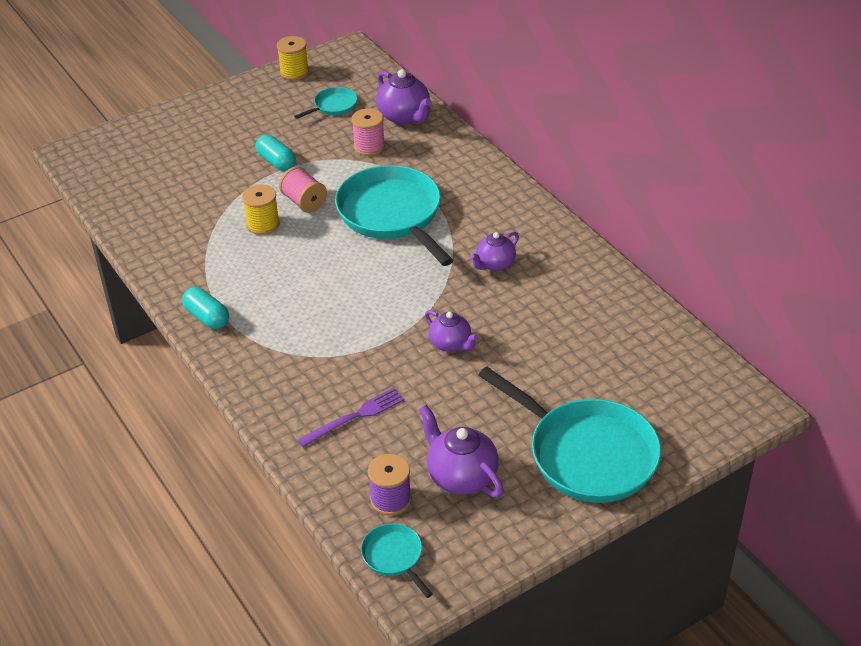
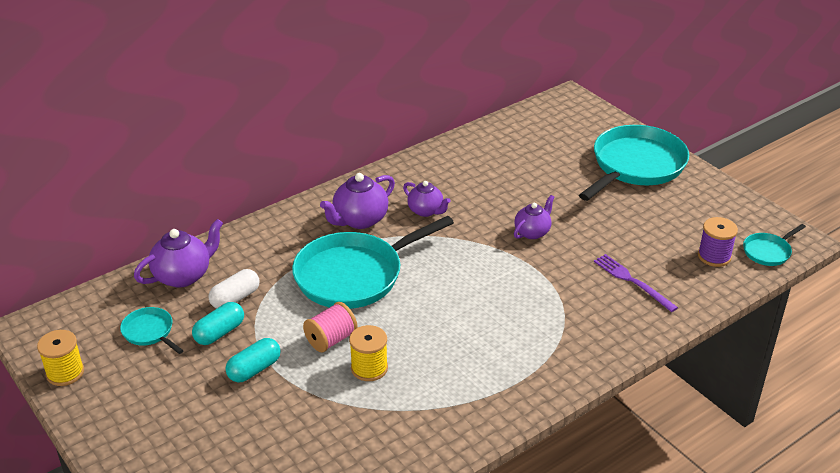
camera: 95 degrees left, 5 degrees down
(207, 317) = (523, 394): turquoise capsule -> turquoise capsule (219, 332)
(369, 146) = (235, 298): pink spool -> white capsule
(461, 476) = (678, 222): purple teapot -> purple teapot (359, 220)

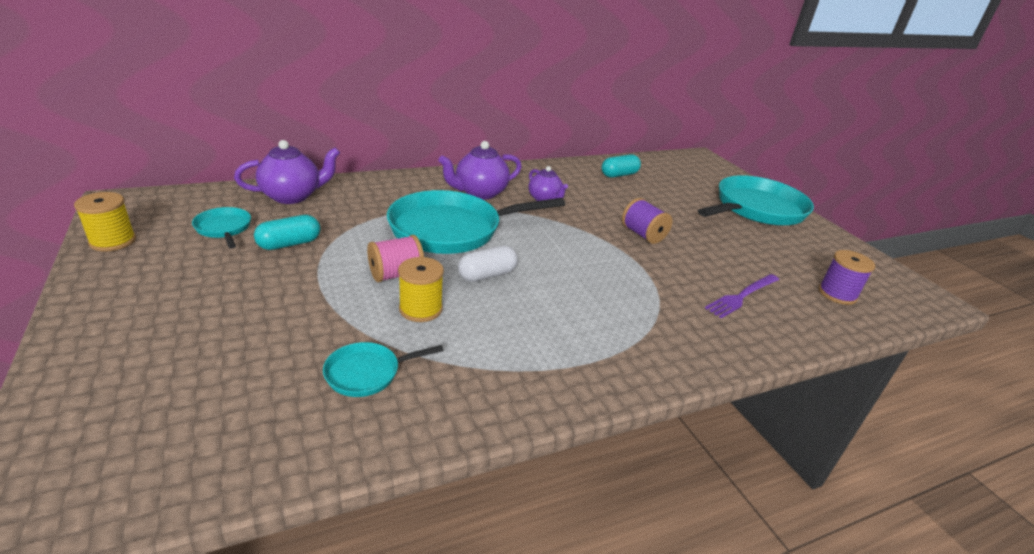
camera: 10 degrees right, 5 degrees down
(235, 298) = (326, 222): white capsule -> white capsule (487, 275)
(254, 369) = (299, 281): turquoise capsule -> turquoise capsule (619, 175)
(532, 232) = (643, 235): purple teapot -> purple spool
(632, 281) = (742, 296): purple fork -> purple fork turned 105 degrees counterclockwise
(768, 251) = (900, 303): turquoise pan -> turquoise pan (367, 373)

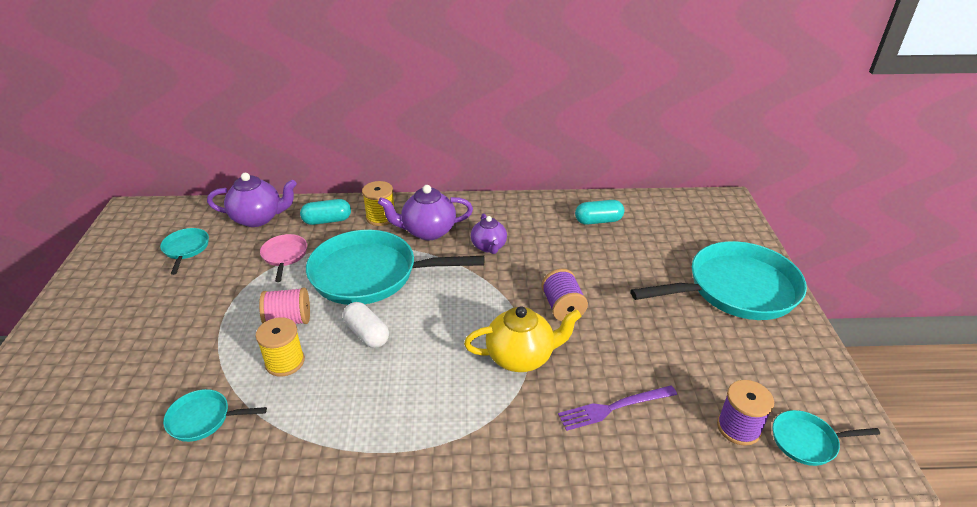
camera: 25 degrees right, 5 degrees up
(113, 241) = (103, 252): yellow spool -> yellow spool (381, 217)
(289, 244) = (225, 272): turquoise capsule -> turquoise capsule (327, 220)
(348, 223) = (284, 256): none -> pink pan
(487, 275) = (367, 334): white capsule -> white capsule turned 60 degrees clockwise
(640, 273) = (521, 357): none -> yellow teapot
(886, 295) = (807, 441): none -> turquoise pan

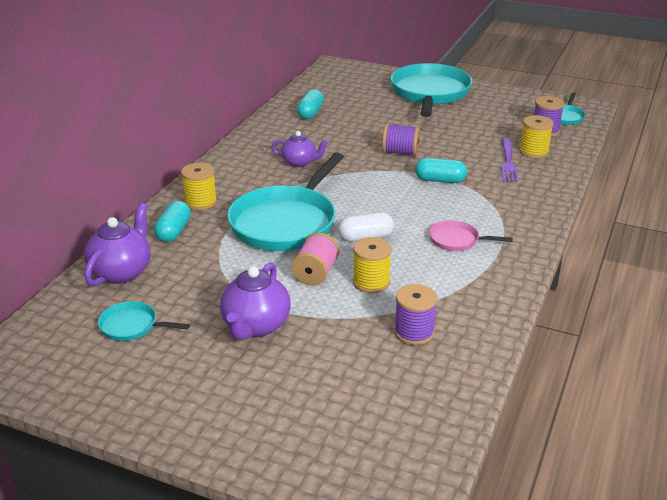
camera: 65 degrees left, 5 degrees down
(203, 419) = (414, 332): turquoise pan -> purple spool
(284, 256) = (211, 264): pink pan -> pink pan (457, 240)
(428, 231) = (249, 184): purple teapot -> purple teapot (255, 326)
(521, 357) = (440, 180): yellow teapot -> turquoise capsule
(663, 429) = (534, 151): none -> yellow spool

